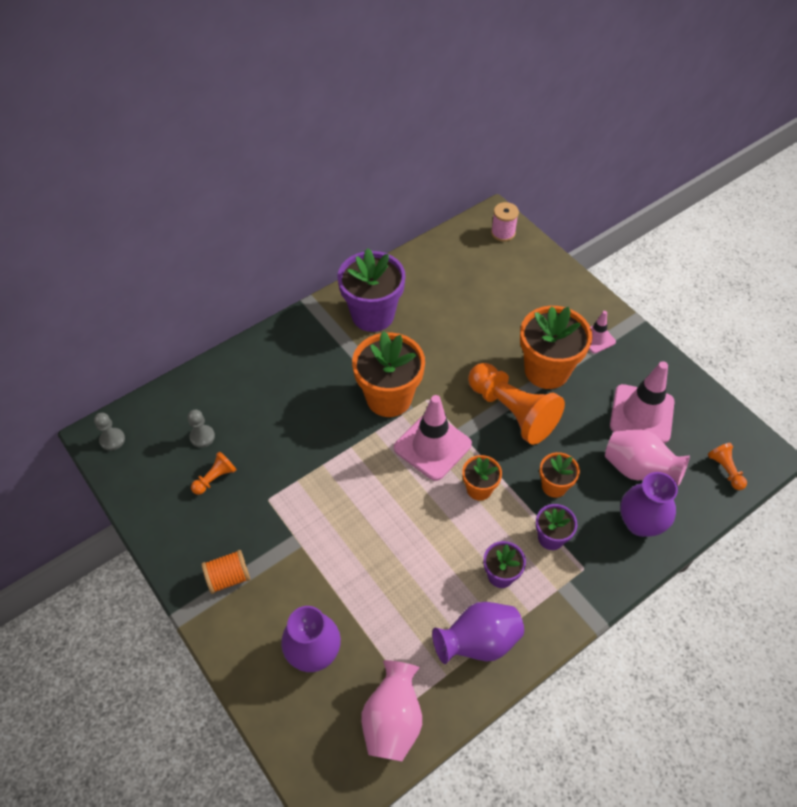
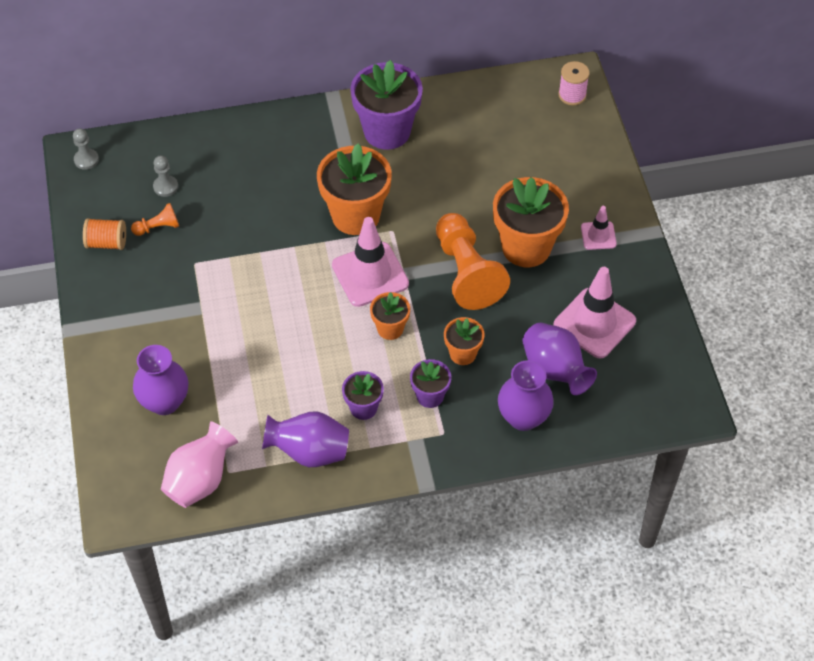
camera: 25 degrees right, 0 degrees up
(228, 577) = (126, 314): orange spool -> orange spool (107, 243)
(638, 469) = (555, 371): pink vase -> purple vase
(725, 470) = (642, 405): orange pawn -> none

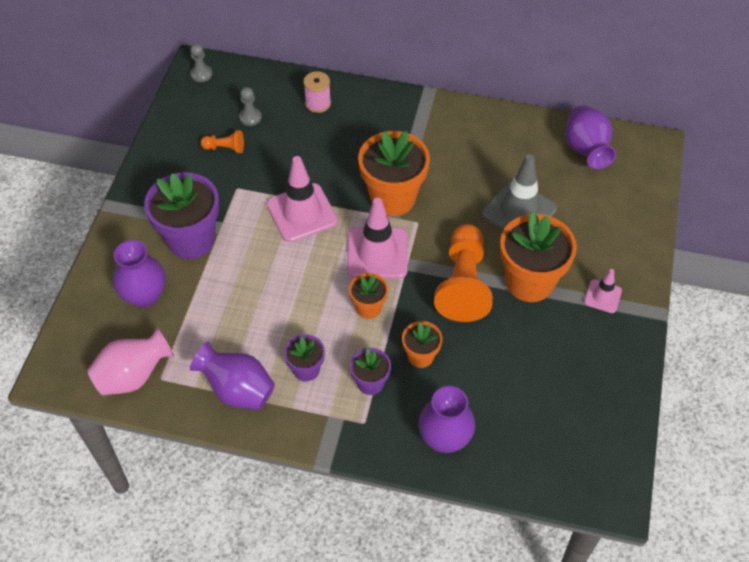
camera: 25 degrees right, 0 degrees up
(107, 243) = (178, 146): orange spool -> none
(387, 131) = (459, 136): purple flower pot -> purple flower pot (191, 240)
(483, 184) = (519, 211): none -> grey traffic cone
(555, 371) = (497, 406): purple vase -> purple vase (586, 150)
(572, 95) = (642, 161): pink spool -> pink spool (318, 103)
(594, 323) = (557, 376): pink traffic cone -> pink traffic cone (302, 213)

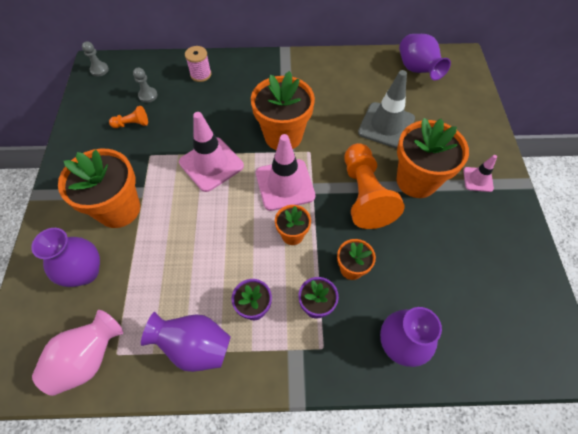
camera: 15 degrees left, 5 degrees up
(191, 240) = (119, 209): purple flower pot -> orange flower pot

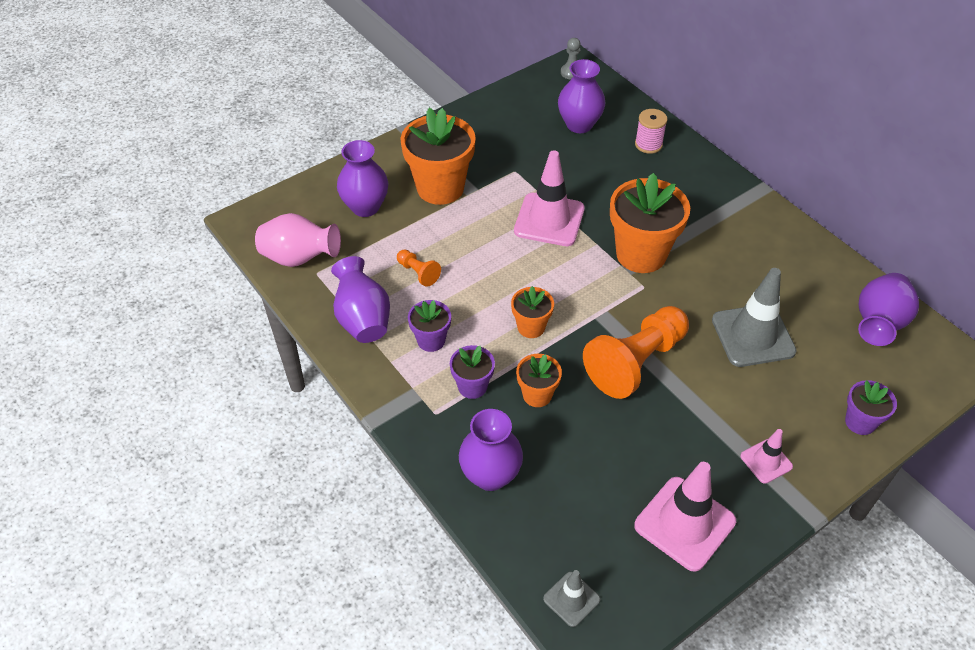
camera: 55 degrees right, 10 degrees down
(132, 124) = (535, 136): orange pawn -> orange pawn (418, 273)
(148, 95) = (579, 125): grey pawn -> purple vase
(285, 185) = (582, 289): pink traffic cone -> pink traffic cone (684, 523)
(416, 181) = (702, 401): orange flower pot -> none
(476, 121) = (860, 422): none -> purple flower pot
(526, 355) = (571, 599): none -> grey traffic cone

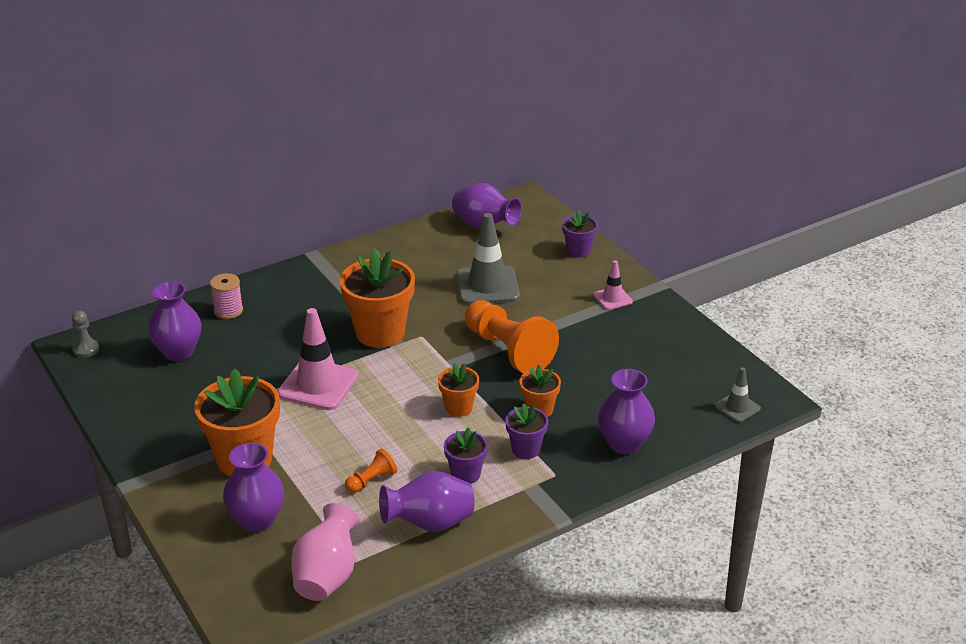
camera: 85 degrees left, 15 degrees down
(684, 523) = (668, 344): pink traffic cone -> none

